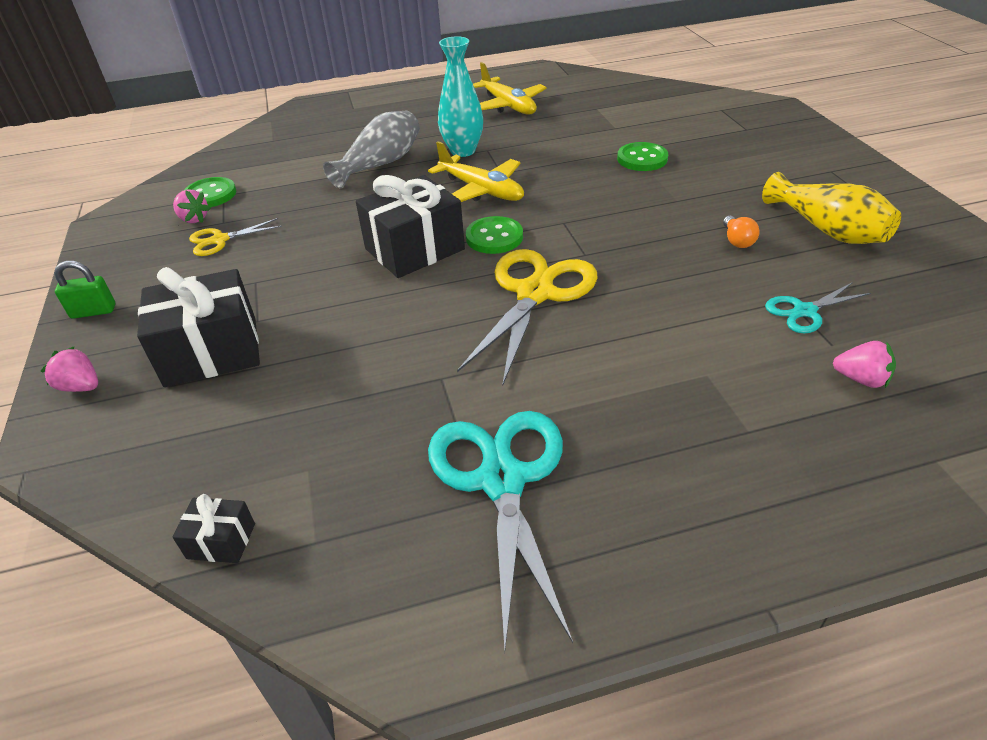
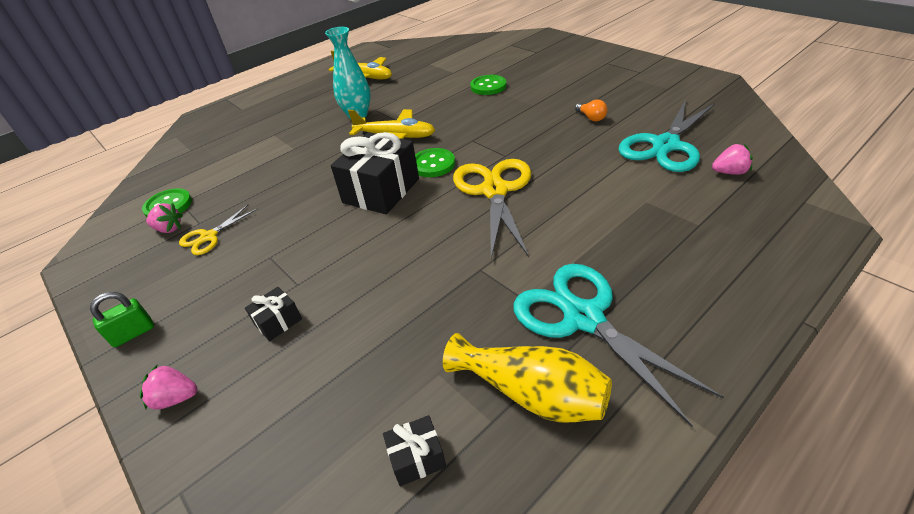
camera: 25 degrees left, 0 degrees up
(211, 351) = (278, 322): black gift -> black gift, size x0.46
(380, 164) = (300, 141): grey vase -> none
(805, 311) = (666, 145): turquoise scissors -> turquoise scissors, size x1.94
(827, 230) = (635, 96): yellow vase -> yellow vase (531, 393)

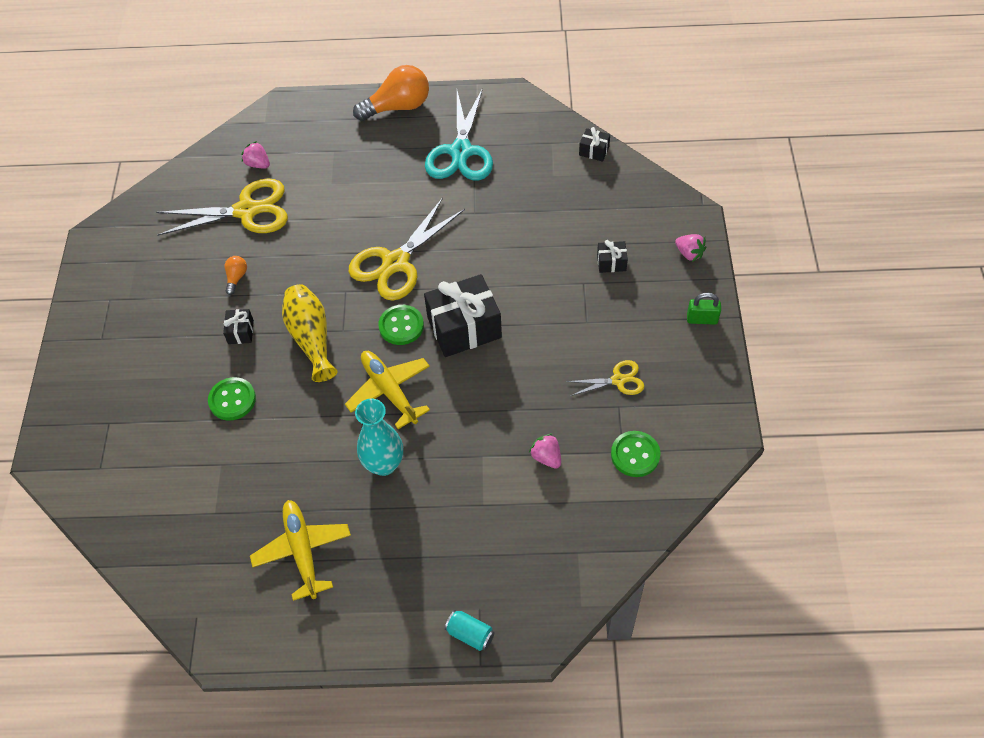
camera: 140 degrees left, 15 degrees up
(169, 229) = (645, 418): pink strawberry -> pink strawberry (546, 457)
(239, 102) = (470, 634): none -> turquoise can
(531, 393) = (523, 140): yellow vase -> yellow vase (311, 338)
(536, 104) = (240, 332): none -> black gift
(666, 145) = (246, 210): turquoise scissors -> yellow scissors
(736, 314) = (398, 107): none -> orange light bulb

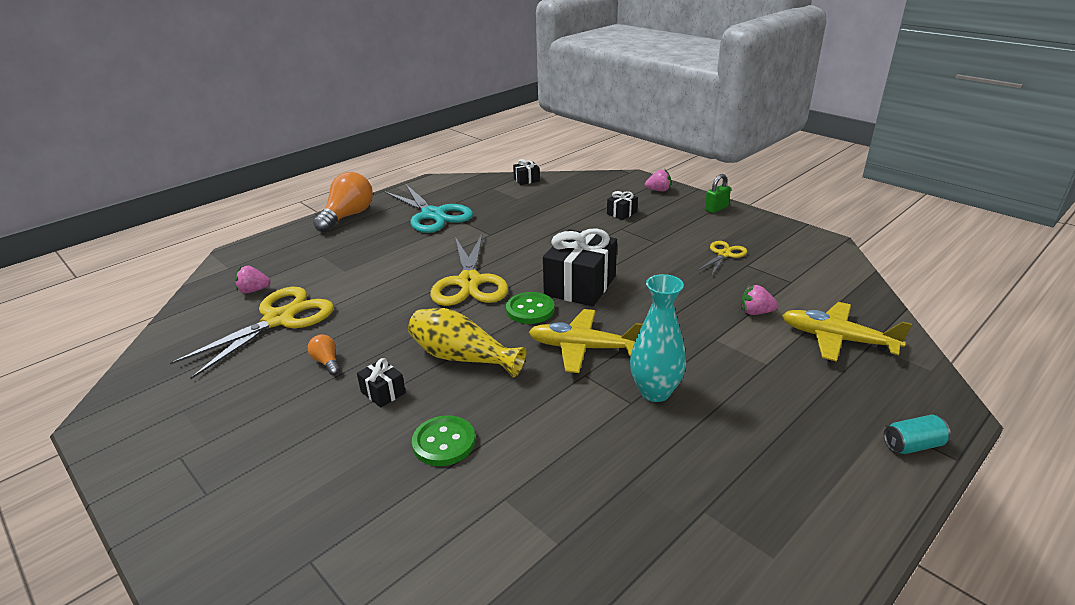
camera: 45 degrees left, 25 degrees down
(302, 551) = (692, 502): yellow plane -> yellow plane (837, 339)
(635, 455) = (800, 278): green button -> none

